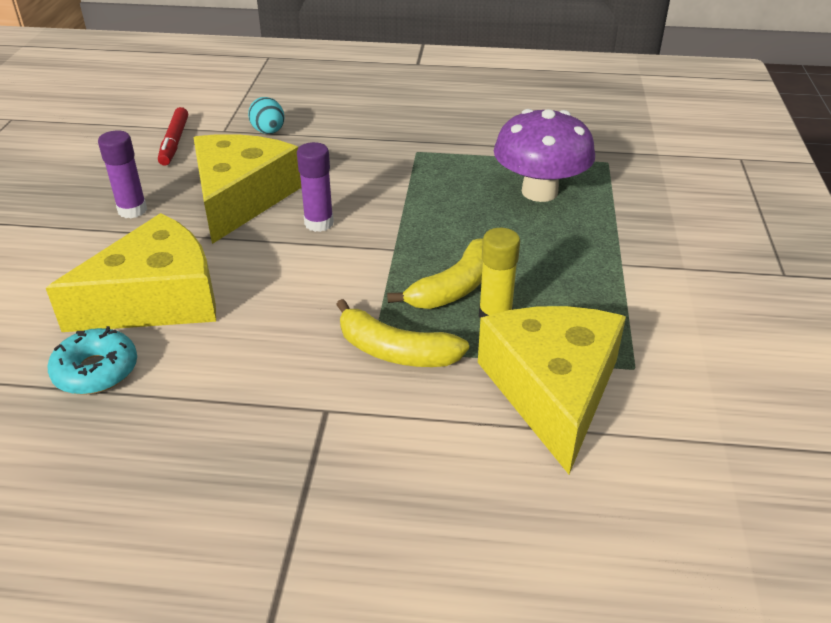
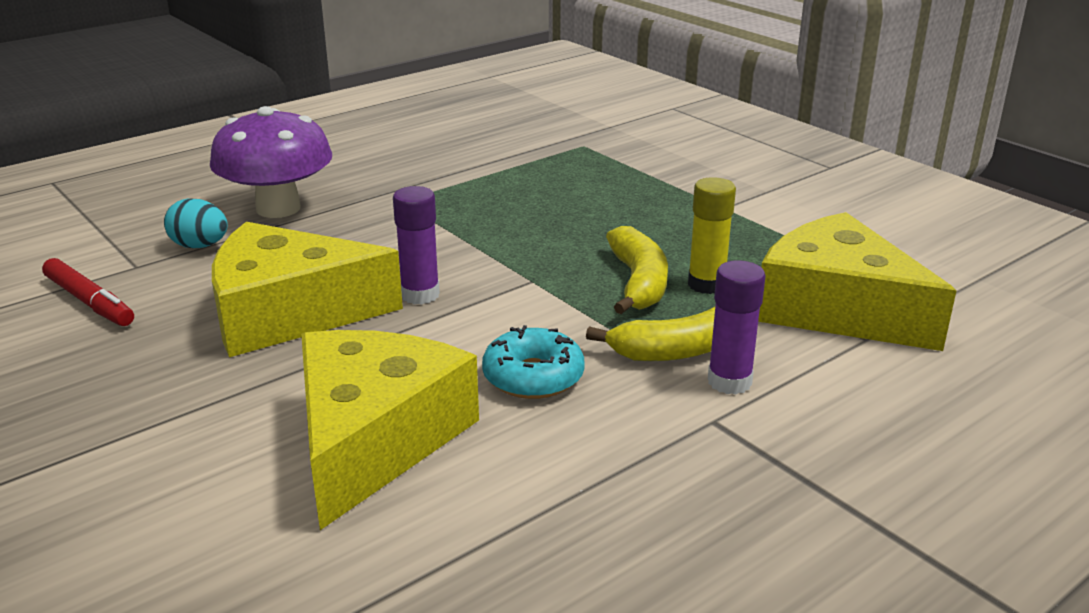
camera: 45 degrees left, 10 degrees down
(96, 371) = (437, 534): turquoise donut -> turquoise donut (533, 377)
(132, 210) = (169, 384): purple glue stick -> purple glue stick (729, 382)
(240, 198) = (288, 313): yellow cheese -> yellow cheese turned 60 degrees counterclockwise
(539, 192) = (571, 186): purple mushroom -> purple mushroom (278, 208)

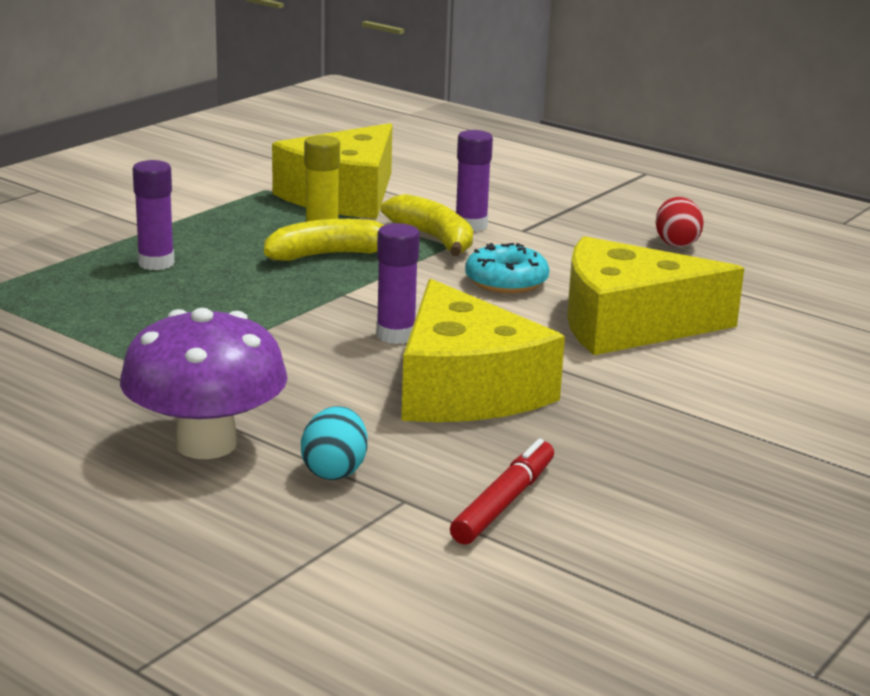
camera: 105 degrees left, 5 degrees down
(631, 205) = (156, 263): none -> purple glue stick
(643, 559) = (676, 243): none -> red egg

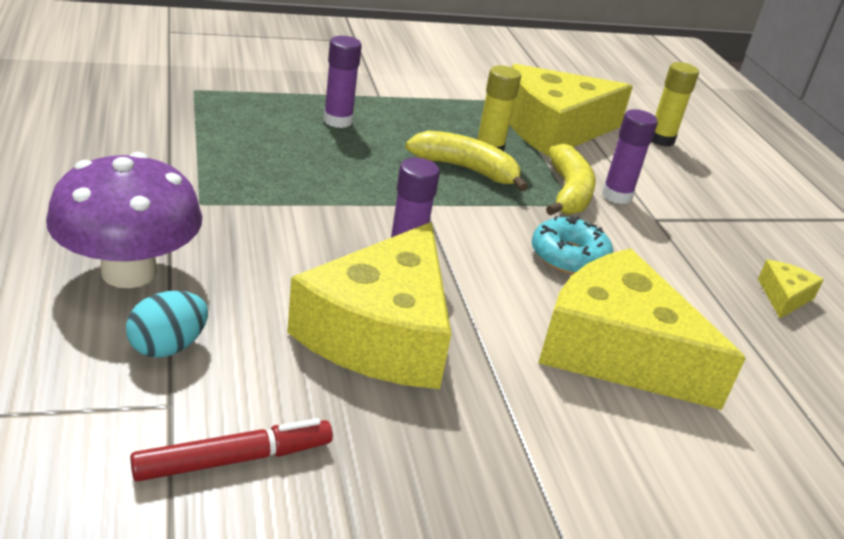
camera: 35 degrees right, 10 degrees up
(437, 170) = (661, 140): none -> yellow glue stick
(676, 243) = (784, 297): red egg -> yellow cheese

